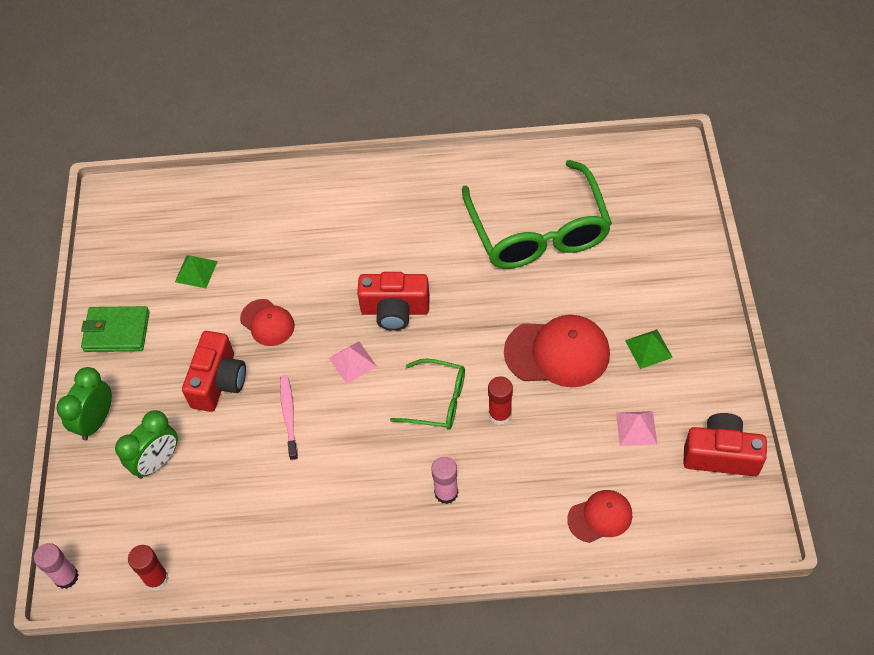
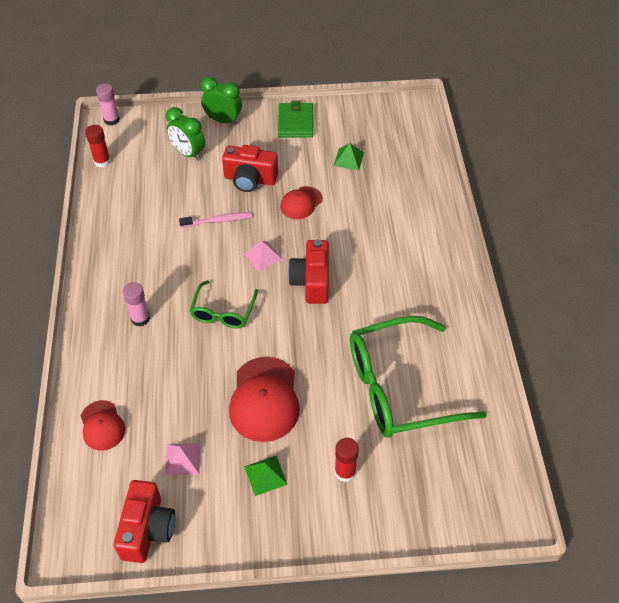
camera: 85 degrees right, 5 degrees down
(500, 414) = (206, 355): red glue stick -> red glue stick (345, 472)

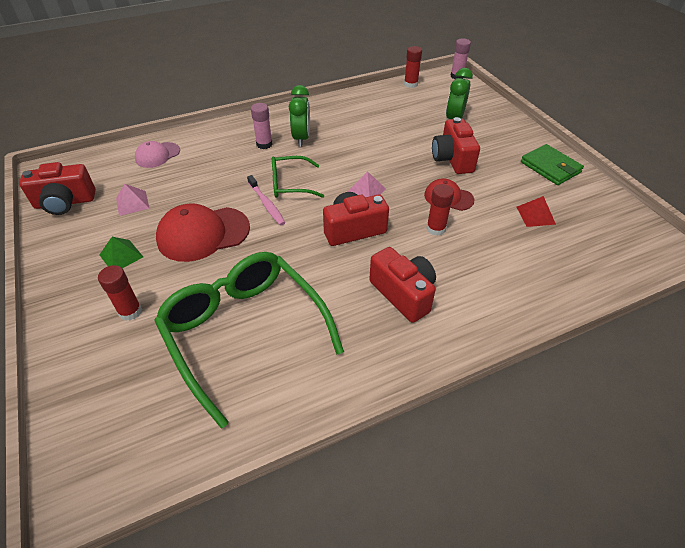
camera: 70 degrees right, 5 degrees down
(102, 425) = (157, 155): red cap -> pink cap
(218, 220) = (390, 154): pink toothbrush -> pink toothbrush (266, 204)
(223, 120) = (510, 126): green clock -> green clock (301, 138)
(295, 122) = (550, 167): green wallet -> green wallet turned 75 degrees clockwise
(336, 226) = (436, 229): none -> red glue stick
(348, 159) = (535, 215): green pyramid -> red pyramid
(398, 272) = (403, 294): none -> red camera

